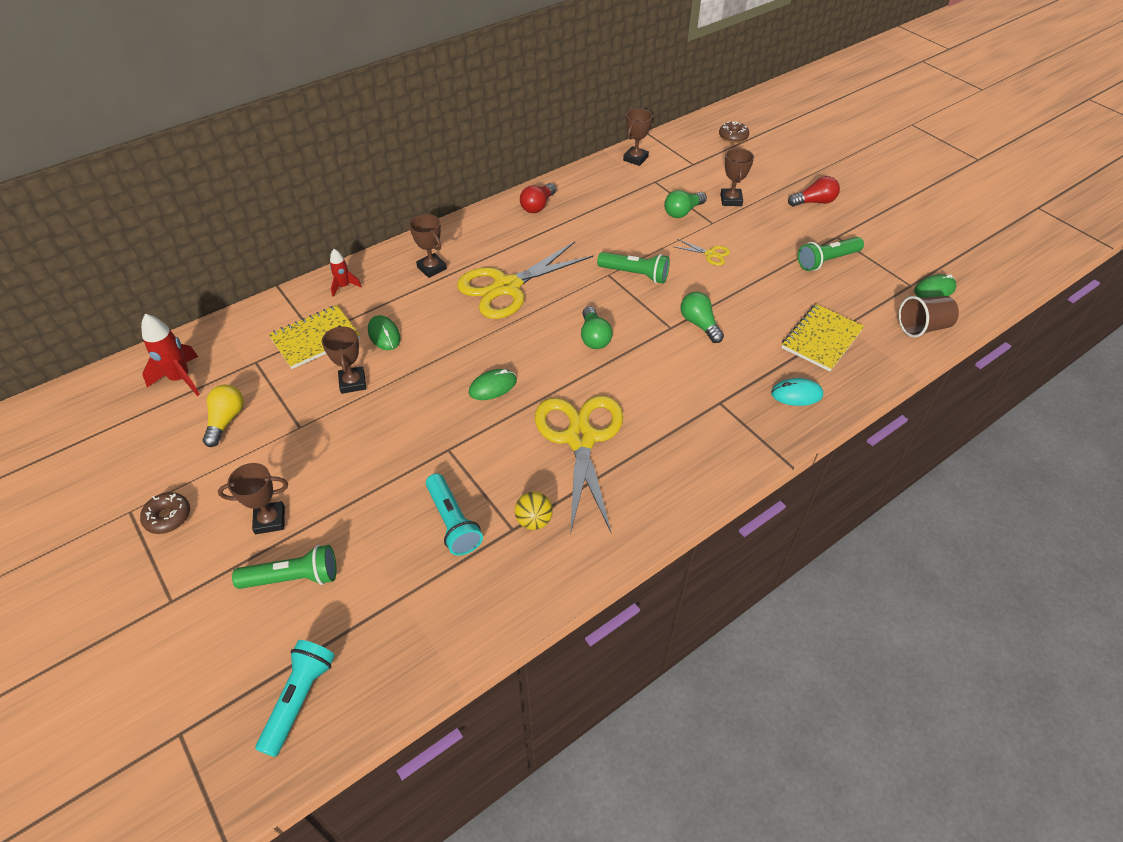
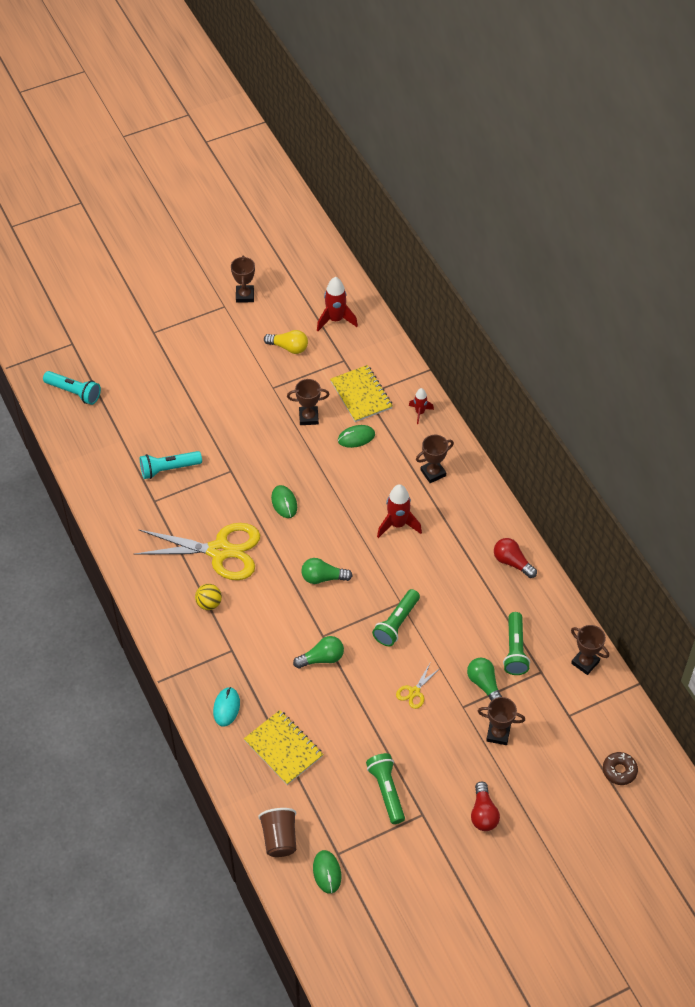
camera: 100 degrees right, 5 degrees up
(168, 517) = (214, 325): brown donut -> none
(270, 520) = (197, 375): brown trophy -> brown trophy (245, 295)
(293, 578) = (152, 387): green flashlight -> green flashlight (515, 650)
(507, 287) = (397, 524): yellow scissors -> red rocket
(534, 520) = (157, 513): yellow ball -> yellow ball (209, 603)

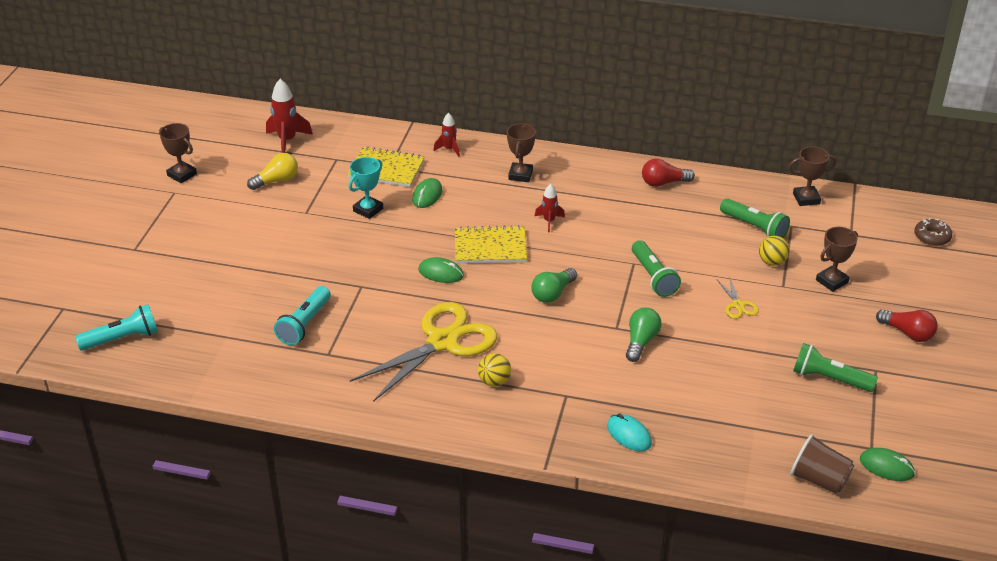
camera: 50 degrees left, 15 degrees down
(283, 748) = (716, 421): yellow notebook -> yellow notebook (490, 247)
(308, 417) = (368, 210): brown trophy -> turquoise trophy
(397, 524) = (549, 221): red rocket -> red rocket, size x0.60
(484, 684) = (772, 262): green light bulb -> yellow ball

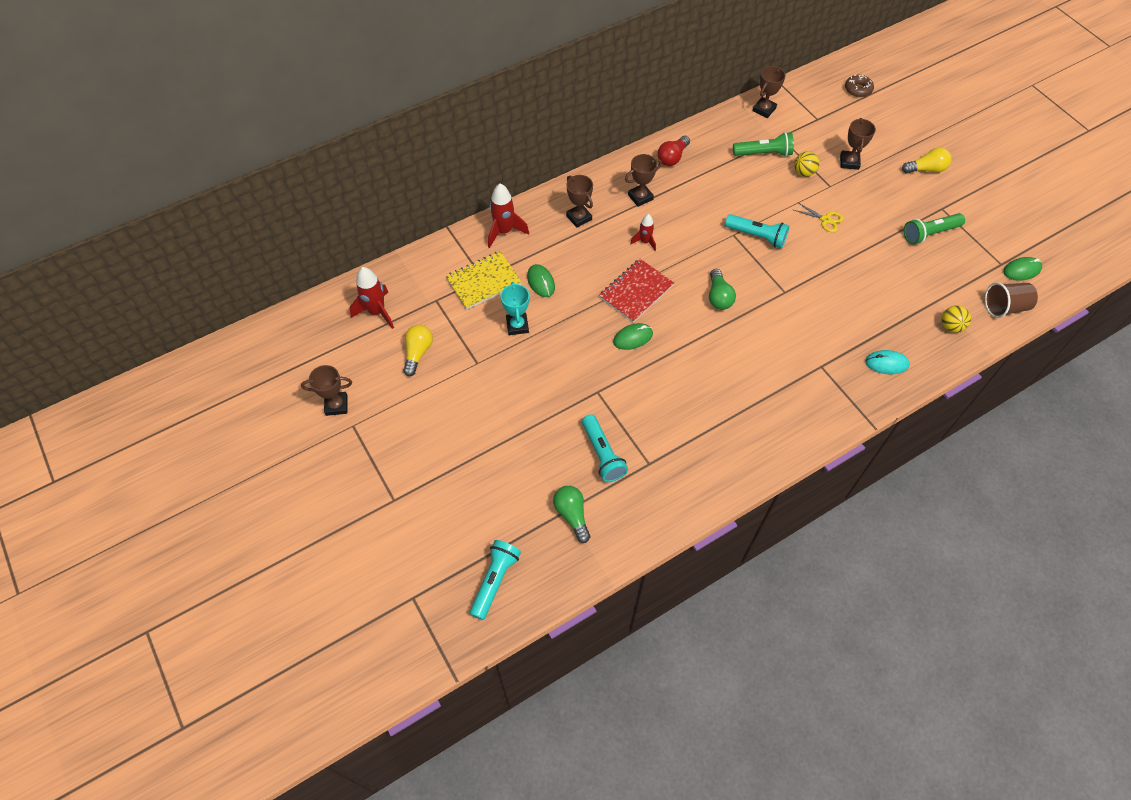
camera: 45 degrees left, 20 degrees up
(442, 342) = (704, 390): yellow scissors -> none
(449, 149) = (504, 231): red rocket -> red rocket, size x1.67
(490, 247) = (636, 291): yellow notebook -> red notebook
(494, 381) = (771, 392): yellow ball -> yellow ball (951, 326)
(592, 192) = (640, 197): none -> brown trophy
(641, 341) = (810, 290): green light bulb -> green light bulb (572, 515)
(653, 277) = (757, 236): green flashlight -> turquoise flashlight
(907, 333) = (926, 169): red light bulb -> yellow light bulb

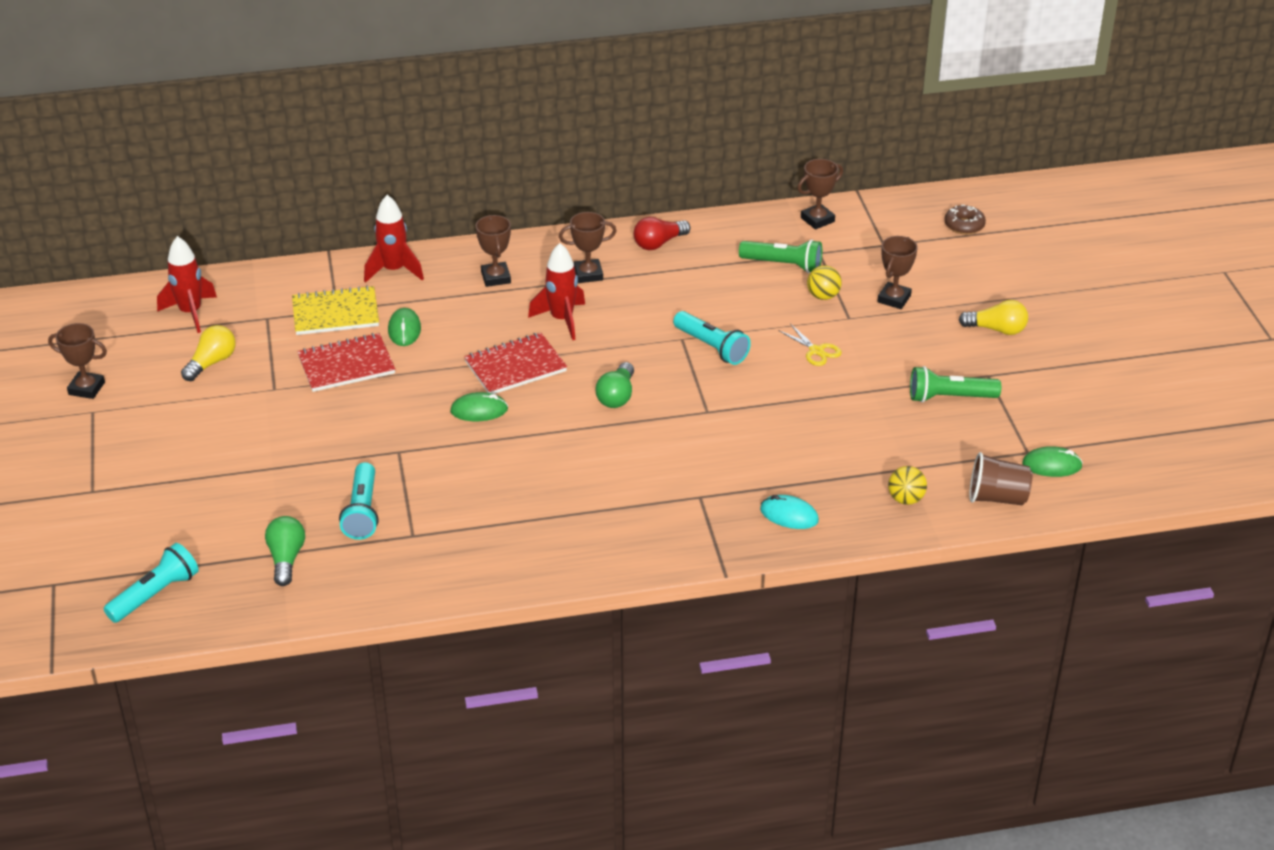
camera: 20 degrees right, 20 degrees down
(517, 325) = (346, 365): turquoise trophy -> red notebook
(644, 241) = (562, 320): red rocket -> red rocket, size x1.67

